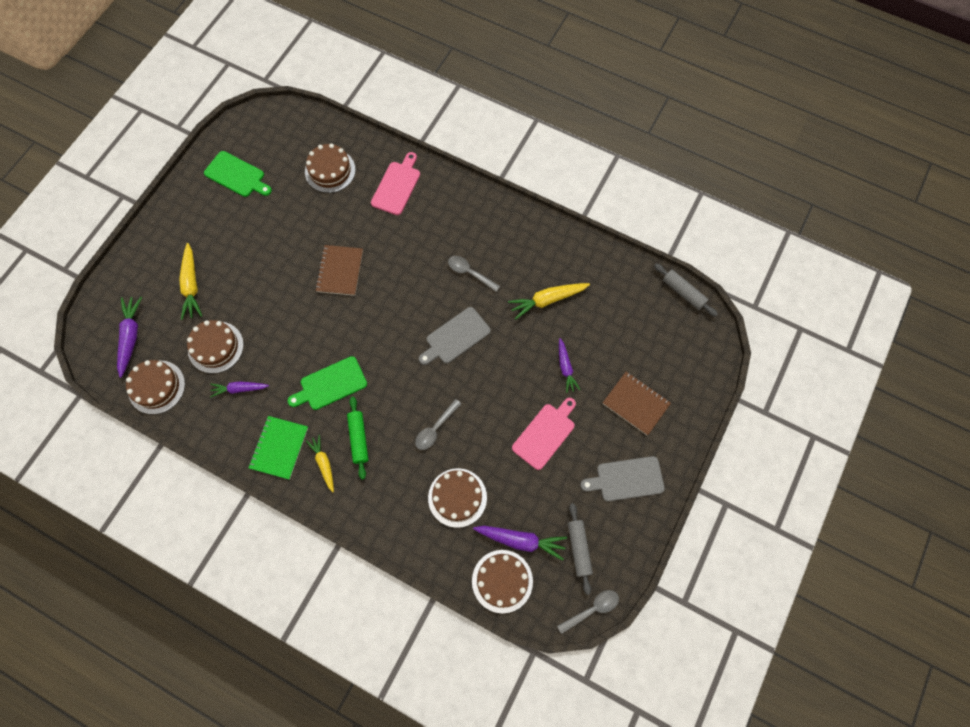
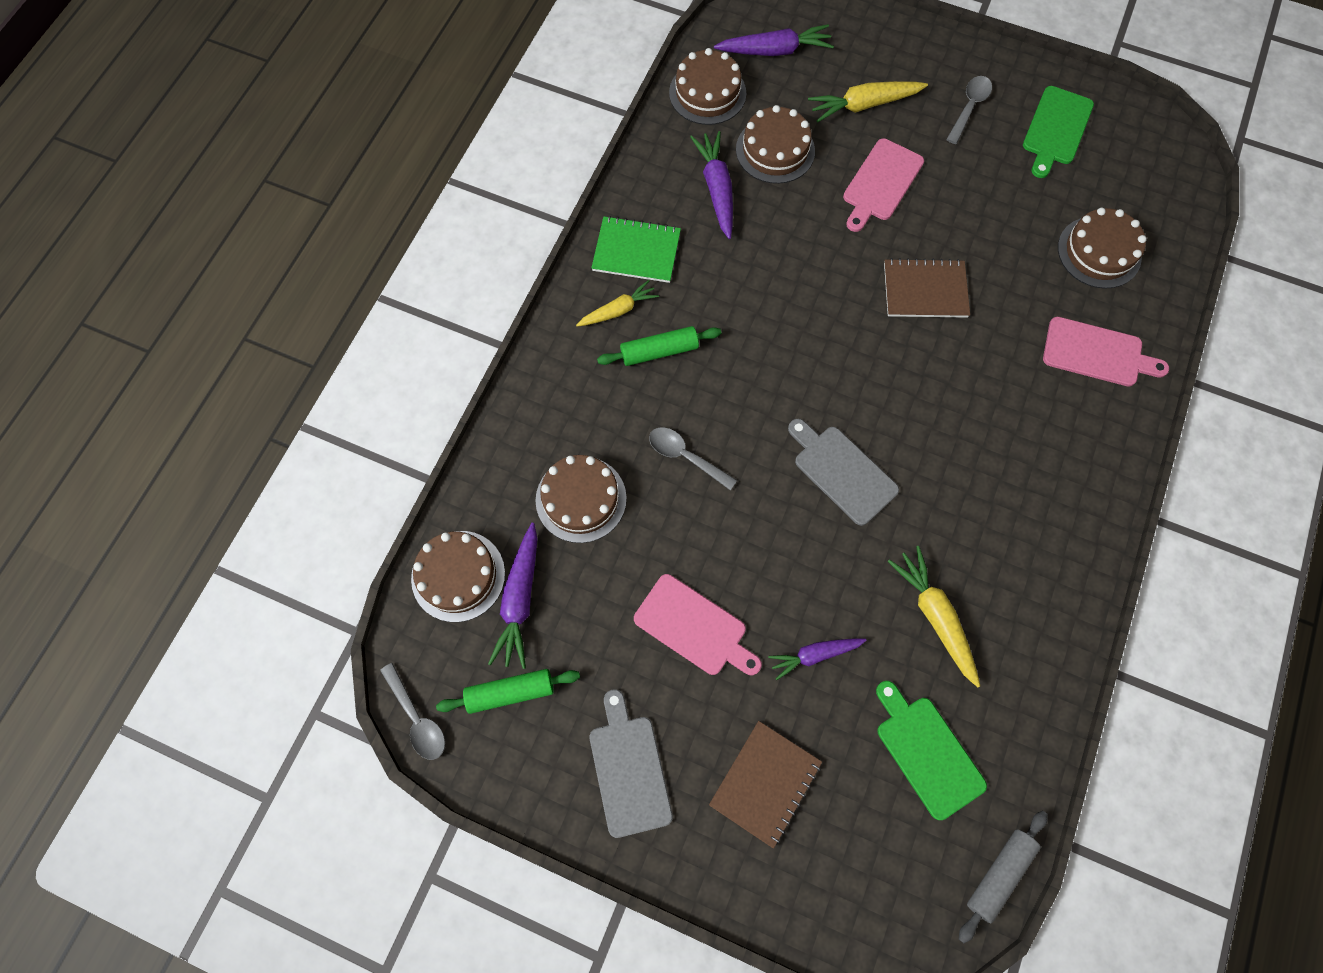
camera: 85 degrees right, 0 degrees up
(239, 389) = (717, 189): purple carrot -> purple carrot, size x1.50
(256, 284) = (881, 183): none -> pink cutting board
(331, 384) = (738, 303): green cutting board -> green cutting board (927, 752)
(470, 273) = (961, 483): grey spoon -> grey spoon (969, 107)
(579, 548) = (510, 692): grey rolling pin -> green rolling pin

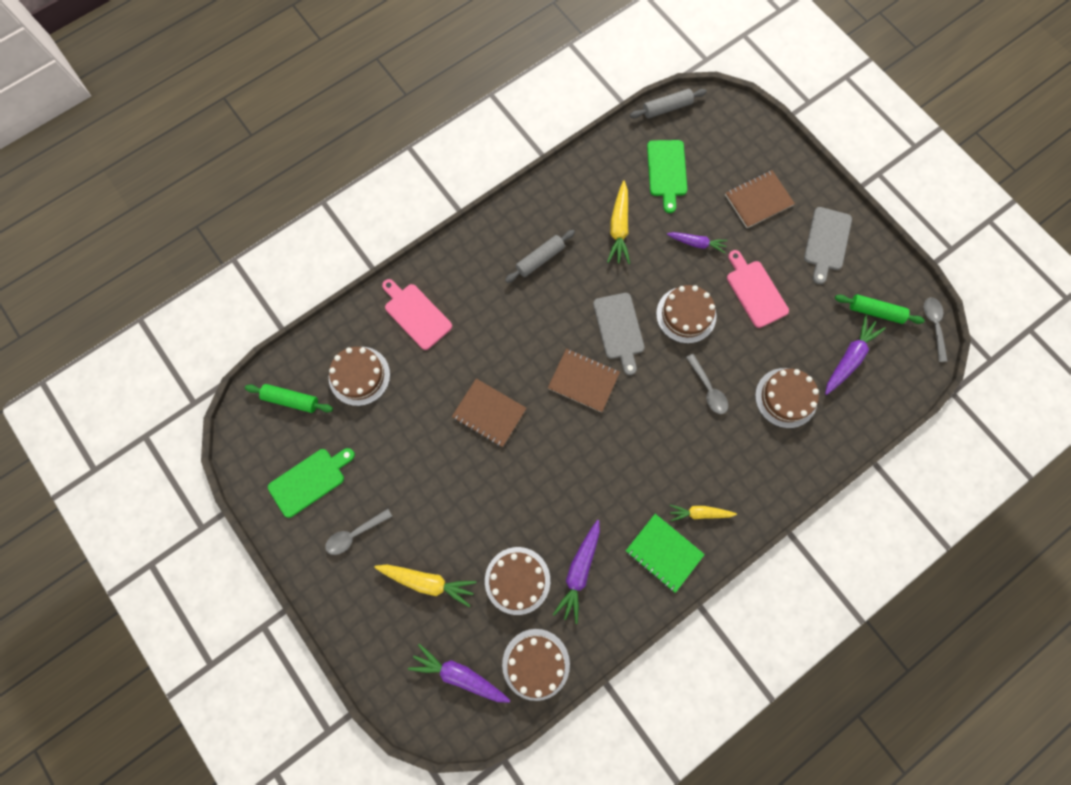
camera: 150 degrees left, 5 degrees up
(458, 576) = (880, 391): brown cake -> brown cake (686, 315)
(659, 351) = (687, 468): green rolling pin -> green rolling pin (291, 400)
(843, 384) = (583, 381): none -> brown notebook
(881, 183) = (461, 508): pink cutting board -> none
(1005, 509) = (540, 259): none -> grey rolling pin

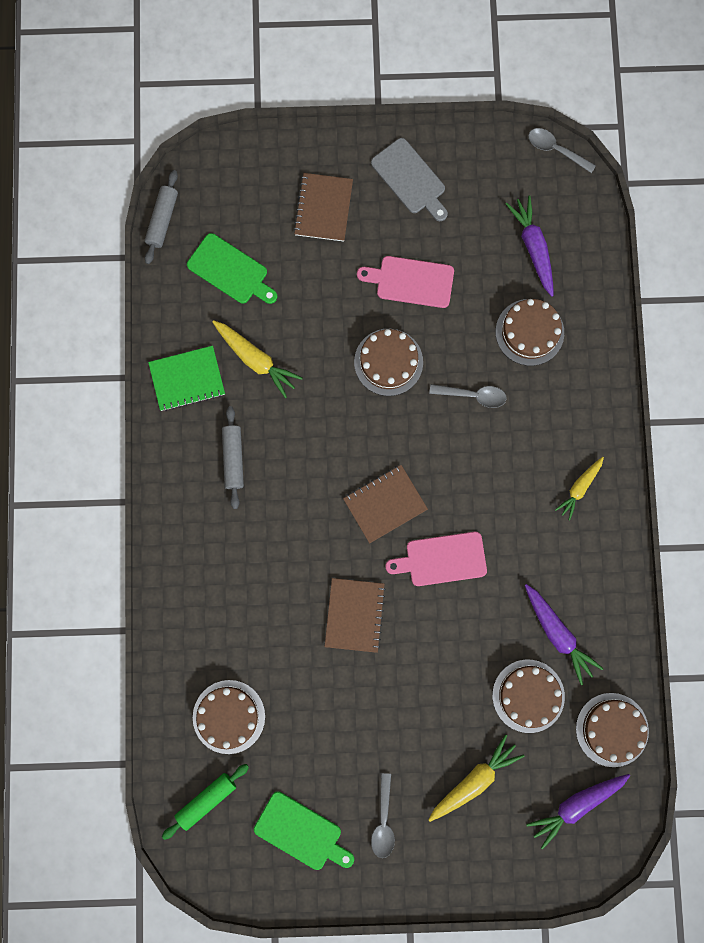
camera: 55 degrees left, 5 degrees up
(309, 480) = (301, 832): green cutting board -> green cutting board turned 120 degrees clockwise
(416, 314) = (204, 619): pink cutting board -> pink cutting board (442, 559)
(489, 413) = (354, 615): brown notebook -> brown notebook turned 60 degrees counterclockwise
(619, 329) = (358, 434): grey cutting board -> none
(664, 552) = (592, 546): green notebook -> green notebook (187, 379)
(696, 243) = (325, 299): purple carrot -> none
(875, 311) = (507, 190): green rolling pin -> none

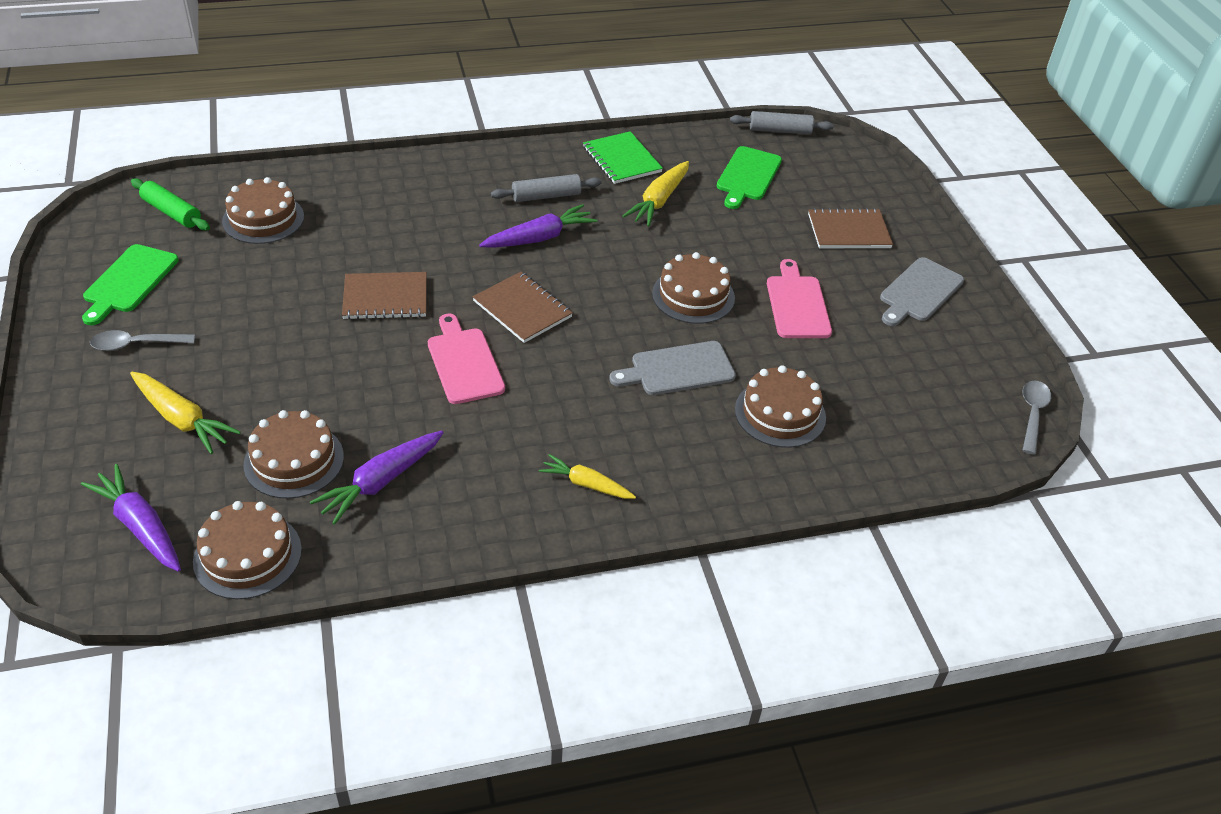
camera: 75 degrees right, 35 degrees down
(473, 395) = (678, 369): grey spoon -> grey cutting board
(533, 247) = (892, 405): purple carrot -> purple carrot (539, 238)

